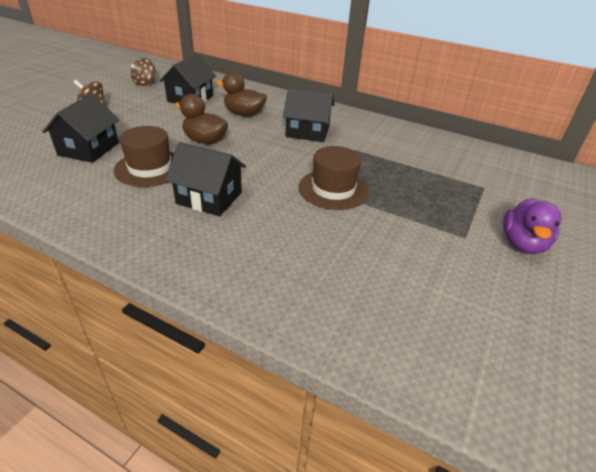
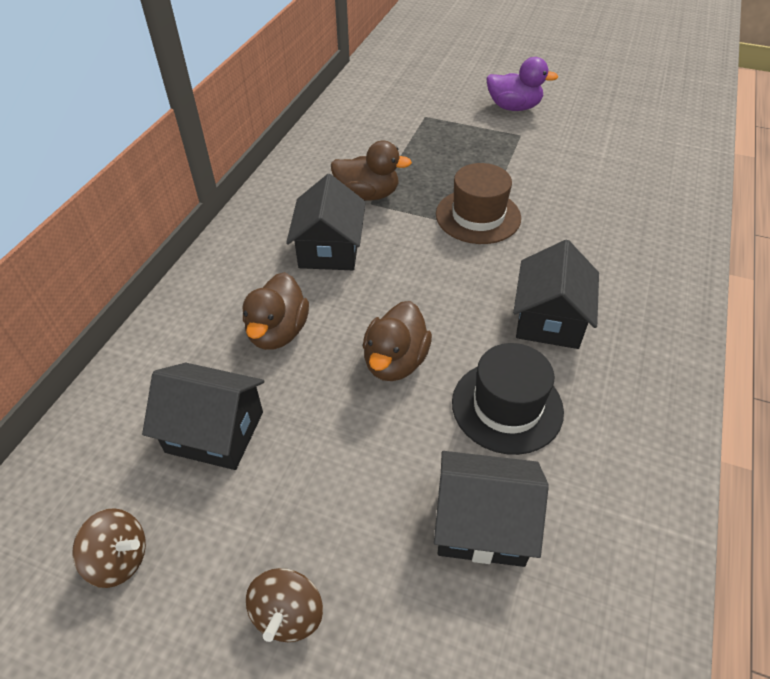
camera: 95 degrees left, 10 degrees up
(150, 168) = (507, 406): brown hat -> black hat
(364, 149) = (368, 194): none -> brown duck

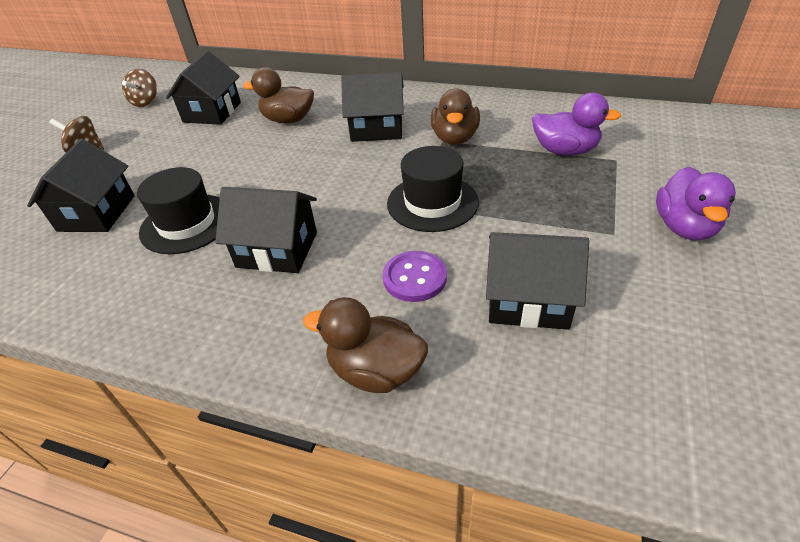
camera: 90 degrees right, 5 degrees down
(395, 362) = (248, 168): brown duck -> brown duck (375, 371)
(406, 137) = (565, 151): none -> purple duck
(478, 216) = (432, 202): brown hat -> black hat
(578, 231) = (414, 278): none -> purple button
(594, 180) = (528, 300): none -> black house

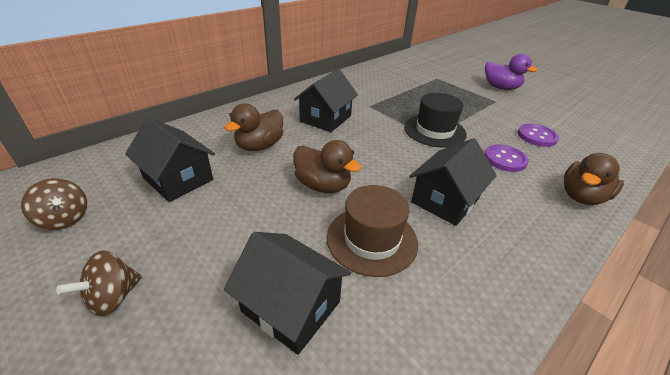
camera: 65 degrees left, 5 degrees down
(187, 223) = (372, 239): black hat -> brown hat
(455, 138) = (371, 102): brown duck -> brown duck (323, 185)
(528, 300) = (536, 136): black house -> purple button
(565, 151) = (417, 84): purple duck -> none

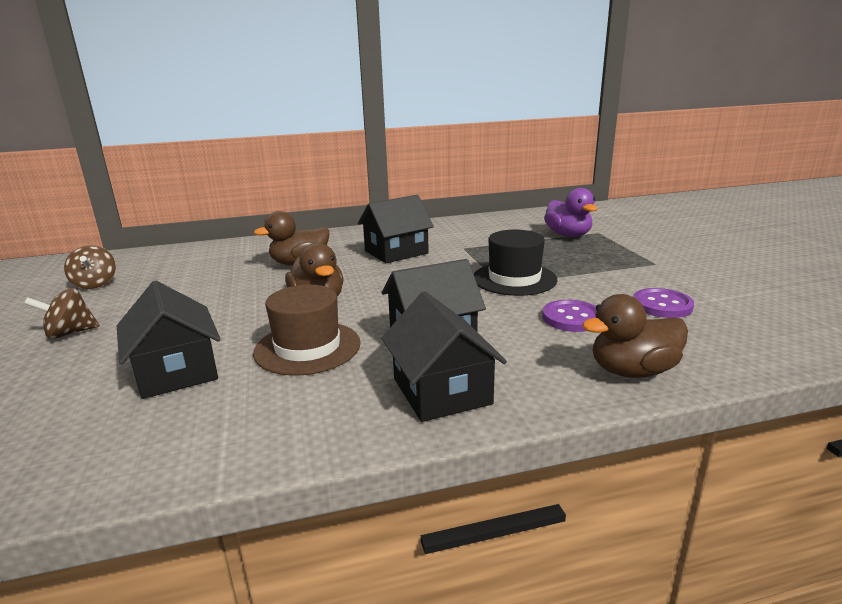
camera: 30 degrees right, 15 degrees down
(178, 179) = (201, 275): black house -> black house (441, 391)
(500, 88) = (687, 251): purple duck -> purple duck (568, 235)

